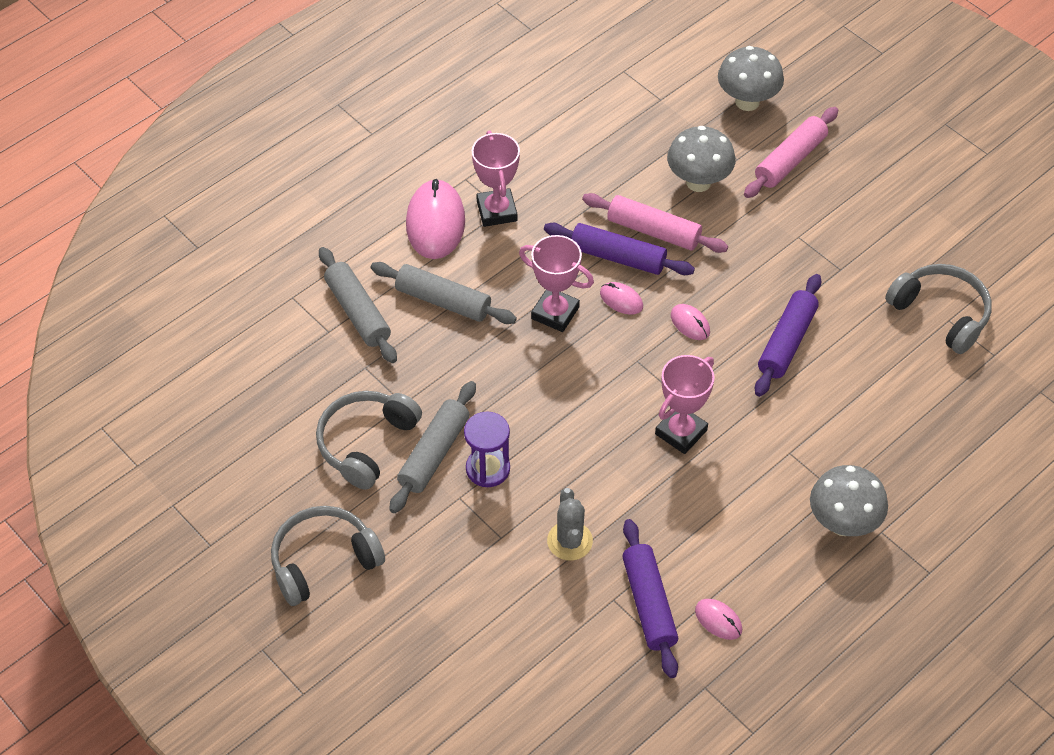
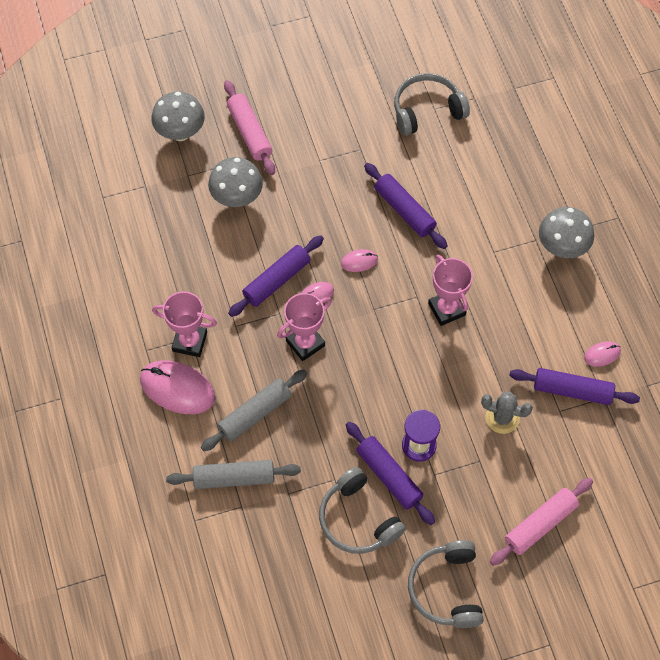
camera: 65 degrees left, 10 degrees up
(434, 453) = (389, 476): grey rolling pin -> purple rolling pin
(653, 231) = (266, 247): pink rolling pin -> pink rolling pin (540, 524)

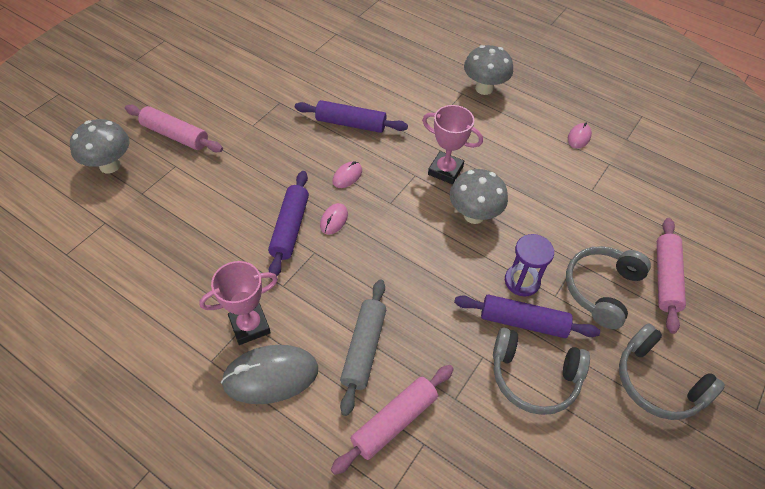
camera: 40 degrees left, 10 degrees down
(177, 388) = (271, 376): pink mouse -> grey mouse
(234, 478) = (394, 421): grey rolling pin -> pink rolling pin
(237, 198) = (202, 186): grey mushroom -> grey mushroom (474, 215)
(305, 343) = (357, 261): pink trophy -> none
(427, 110) = (309, 55): grey headphones -> grey headphones (601, 289)
(502, 418) = (560, 220): grey cactus -> none
(572, 390) = (585, 171): purple rolling pin -> none

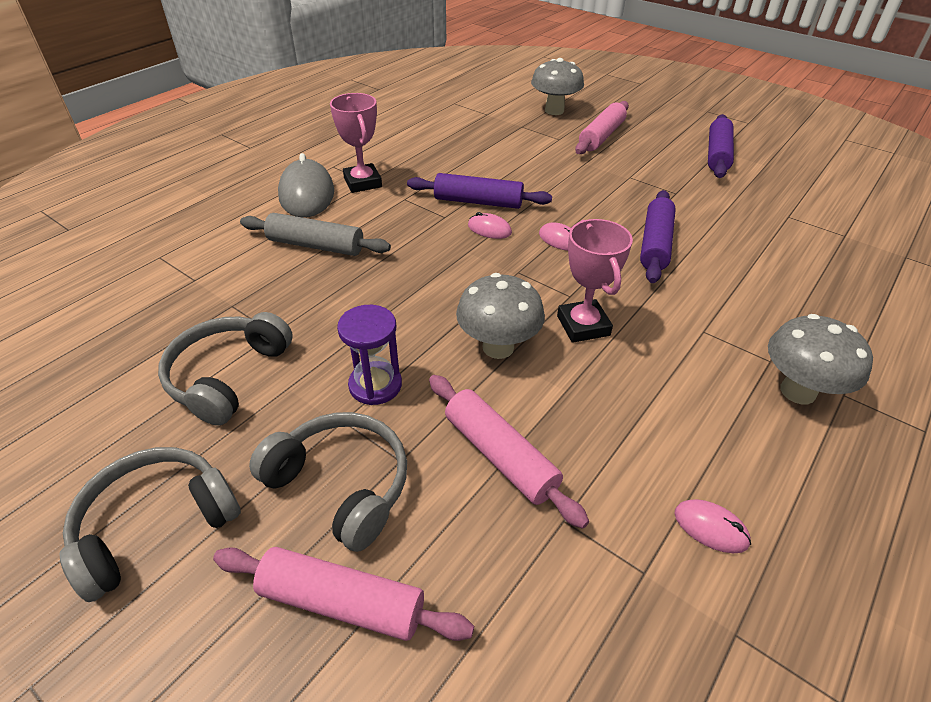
camera: 95 degrees right, 10 degrees down
(394, 421) = (227, 262): pink rolling pin -> pink rolling pin (500, 455)
(445, 170) = (583, 325): pink trophy -> pink trophy turned 45 degrees counterclockwise
(523, 322) = (310, 377): purple rolling pin -> purple rolling pin (717, 154)

